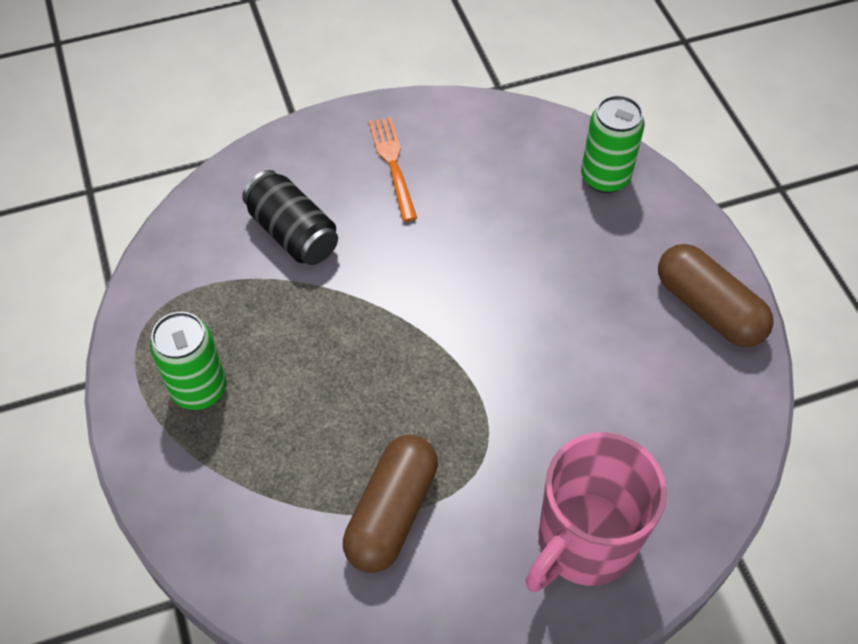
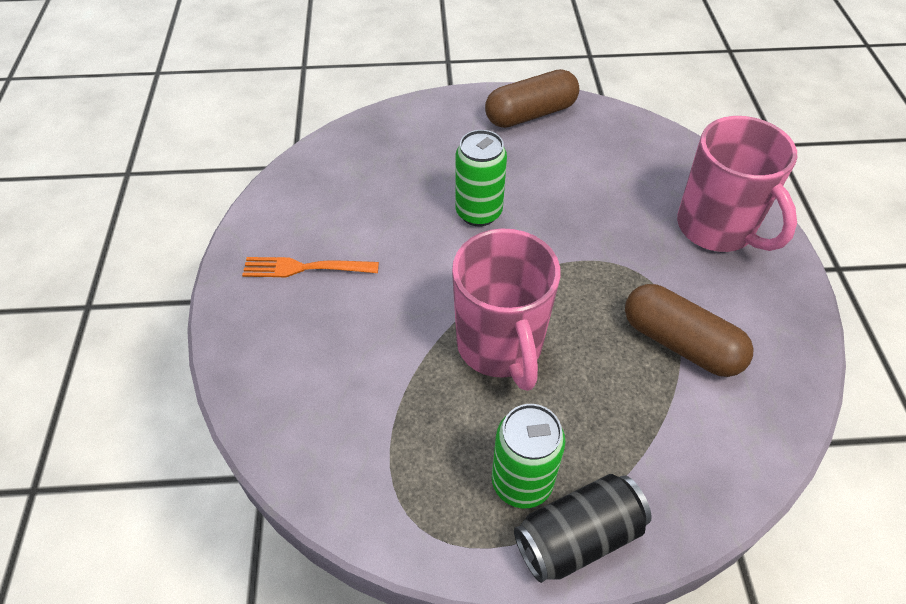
camera: 75 degrees left, 5 degrees down
(293, 233) = (354, 364): black can -> black can (578, 537)
(343, 344) = (500, 346): none -> pink mug
(605, 177) = (387, 135): green can -> green can (478, 212)

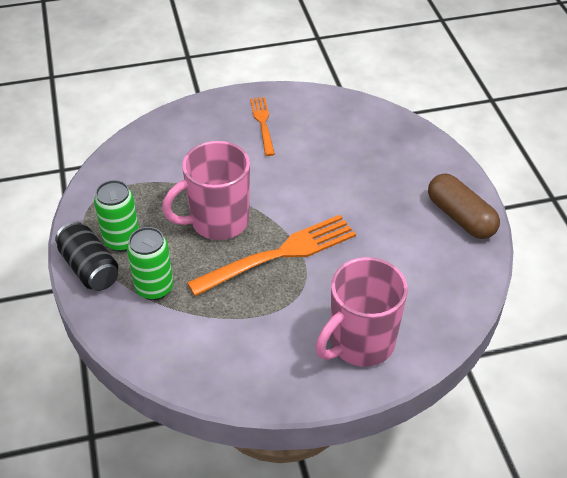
camera: 80 degrees right, 5 degrees down
(478, 212) = (335, 198): green can -> green can (154, 288)
(572, 284) = (279, 254): none -> orange fork
(680, 343) = (237, 317): brown capsule -> none

